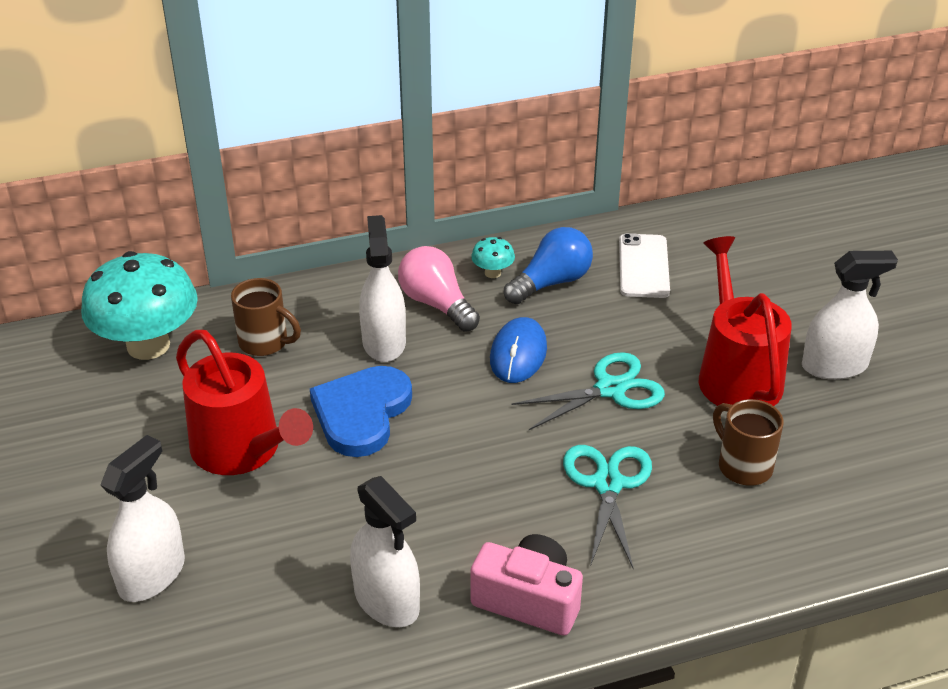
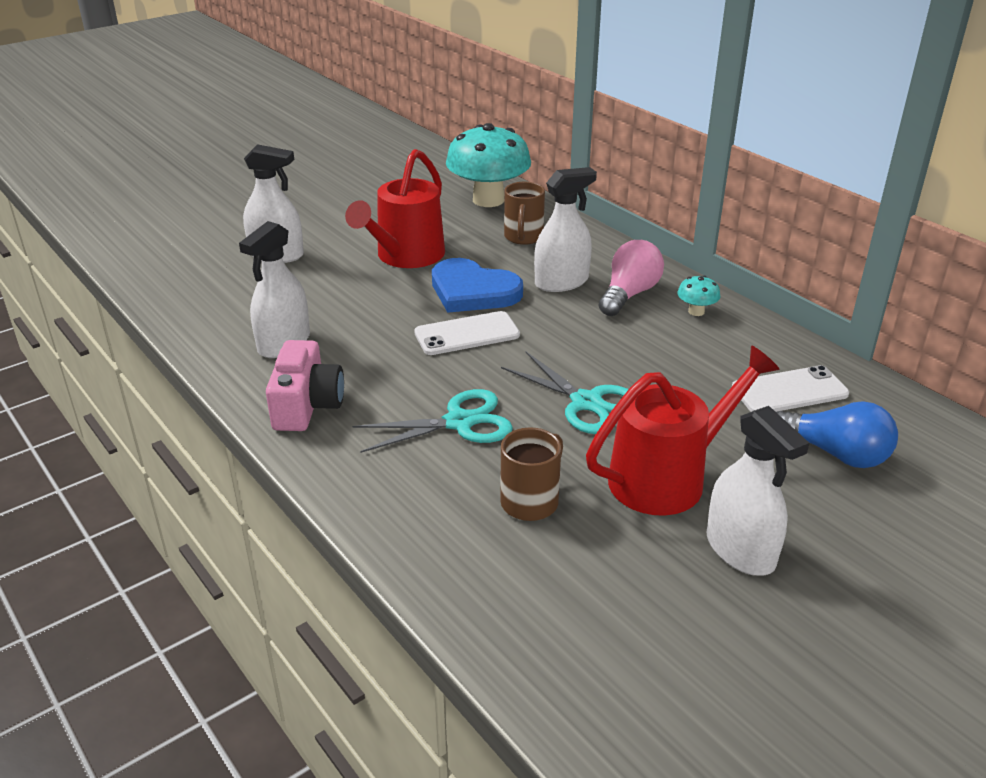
camera: 70 degrees right, 5 degrees down
(361, 413) = (473, 291): blue heart -> blue heart turned 150 degrees counterclockwise
(449, 440) = (467, 334): none -> white phone
(518, 354) = (597, 345): blue mouse -> none
(551, 282) = (711, 343): blue light bulb -> blue light bulb (835, 453)

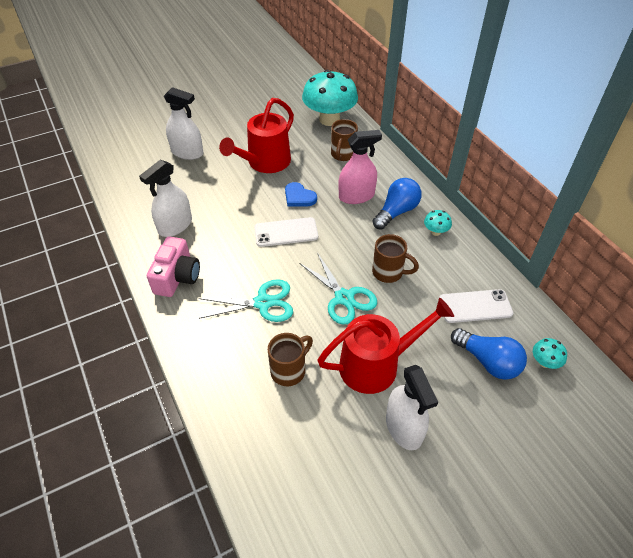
camera: 10 degrees right, 15 degrees up
(473, 291) = (299, 197): blue heart -> blue heart, size x0.58
(561, 282) = (356, 196): white spray bottle -> pink spray bottle
(629, 294) = (396, 212): pink light bulb -> blue light bulb
(644, 365) = (389, 272): none -> brown mug
(918, 444) = (544, 362): none -> turquoise mushroom

